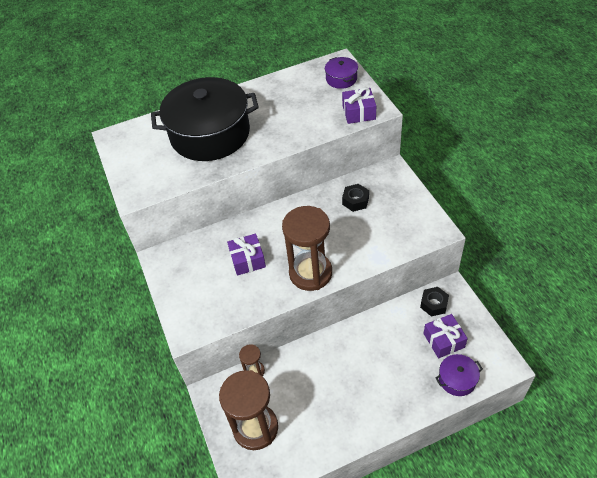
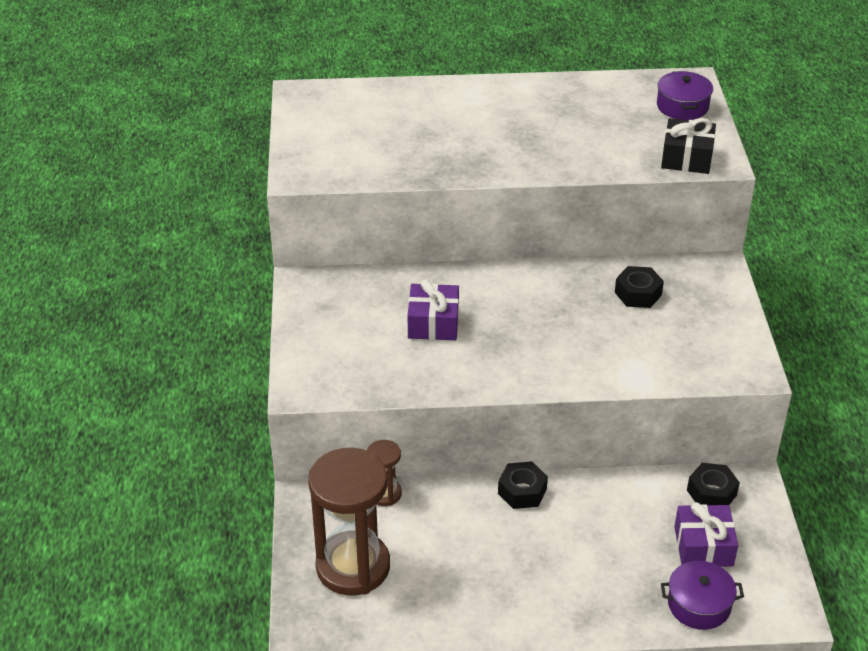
camera: 15 degrees right, 10 degrees down
(210, 134) = (444, 127): black pot -> none
(310, 273) = (521, 368): brown hourglass -> none
(331, 341) = (522, 491): none -> black nut
(359, 112) = (686, 158): purple gift -> black gift

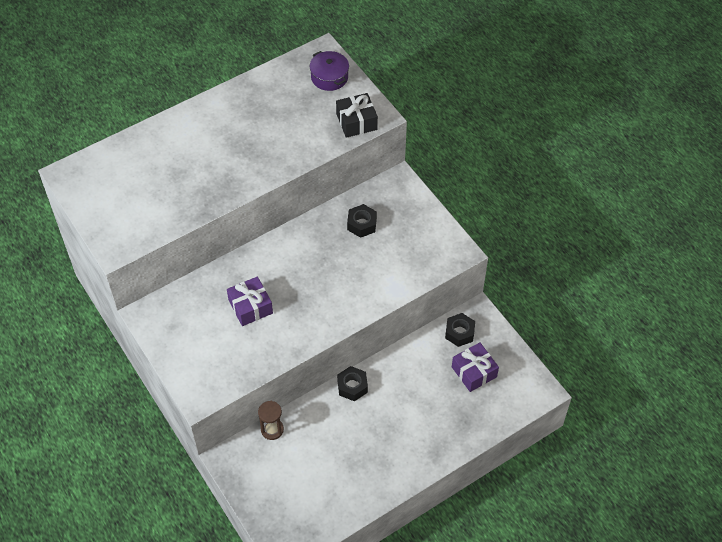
camera: 30 degrees left, 15 degrees up
(353, 566) = (285, 489): brown hourglass -> none
(699, 604) = (491, 412): purple pot -> none

